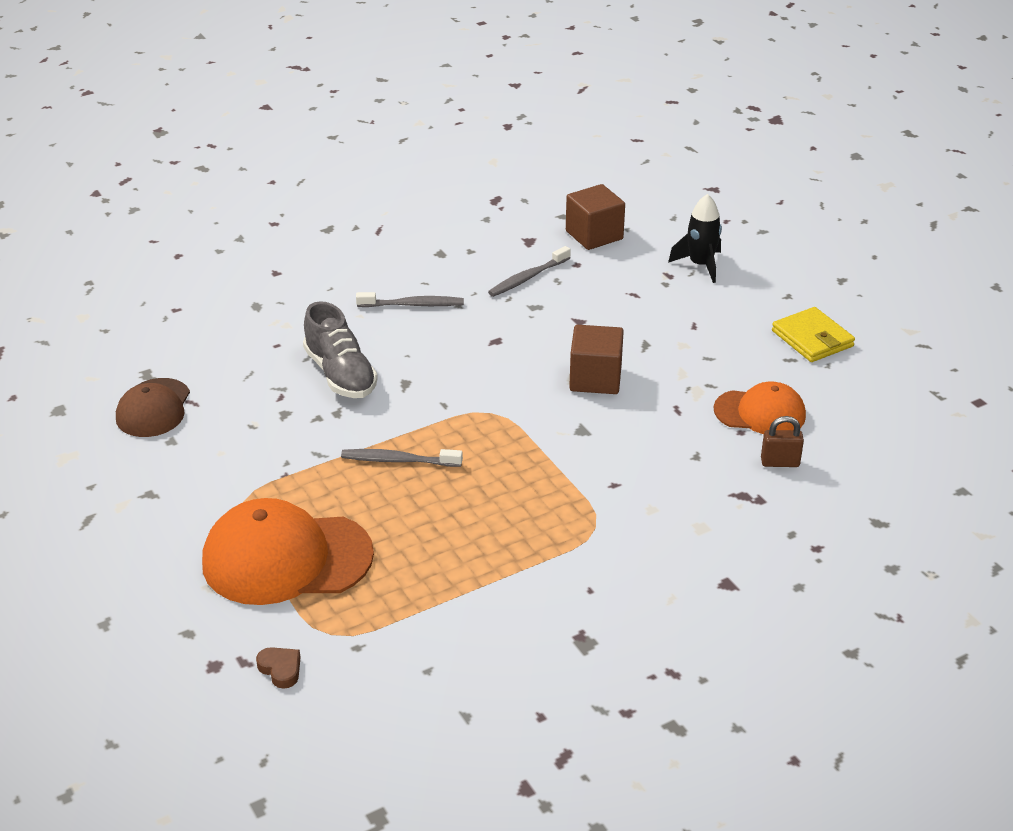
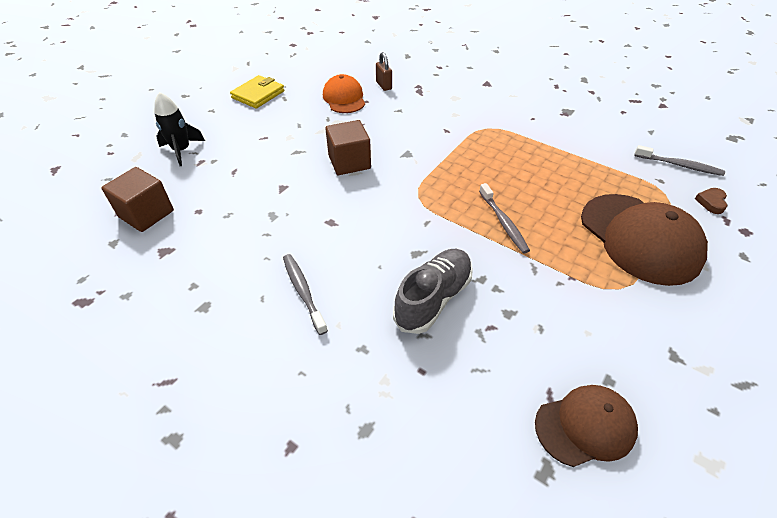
camera: 115 degrees left, 10 degrees up
(286, 558) = (639, 238): orange cap -> brown cap
(528, 278) = (230, 232): grey toothbrush -> grey toothbrush (679, 165)

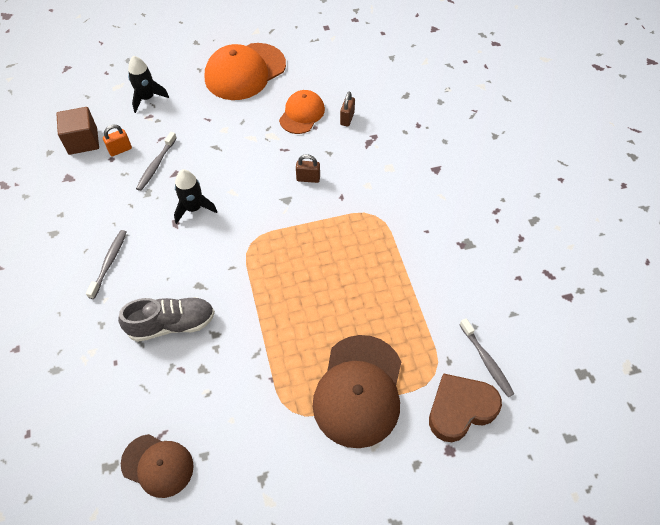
camera: 40 degrees right, 10 degrees up
(200, 199) = (120, 150): none -> orange padlock
(258, 94) = (245, 72): yellow wallet -> orange cap
(334, 202) = (194, 208): none -> black rocket
(349, 162) = (239, 180): brown cube -> none
(405, 132) = (308, 178): none -> brown padlock
(503, 222) = (281, 305): grey toothbrush -> grey toothbrush (156, 165)
(711, 202) = (460, 409): brown heart -> brown heart, size x2.28

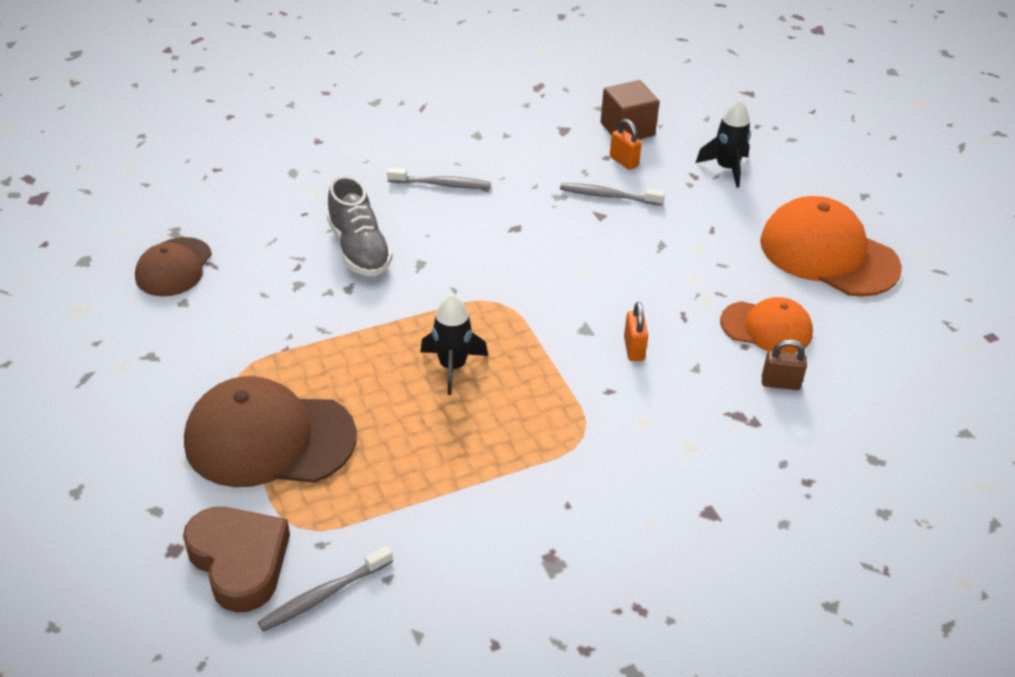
camera: 80 degrees right, 15 degrees down
(194, 208) = (544, 240): black rocket -> black rocket (452, 366)
(308, 178) = (634, 349): brown padlock -> orange padlock

